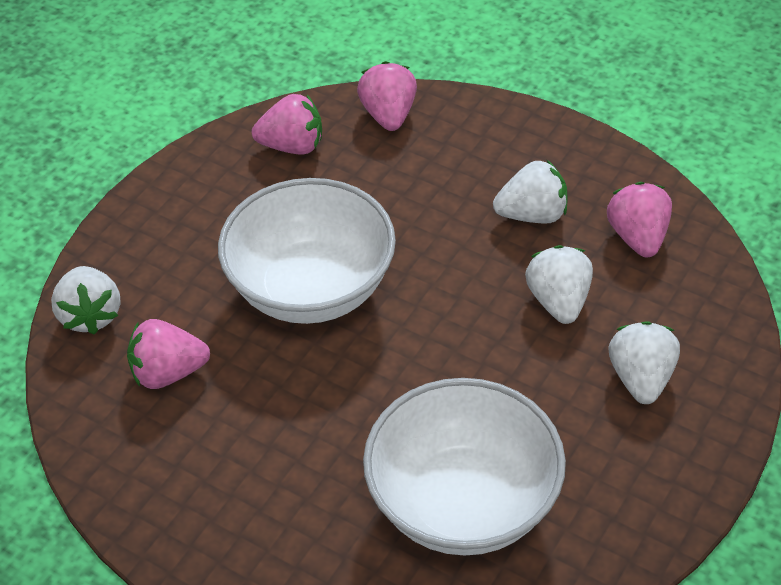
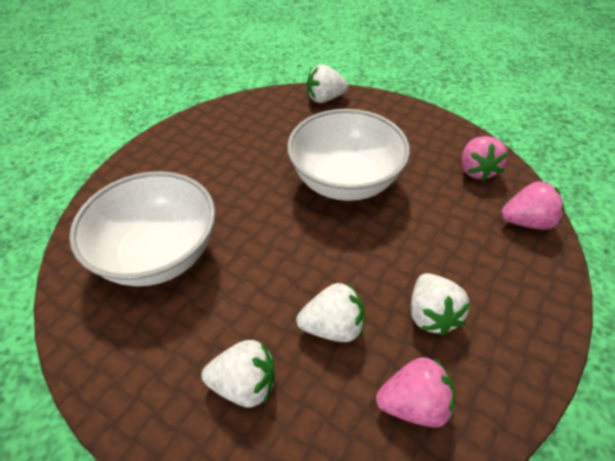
camera: 90 degrees right, 0 degrees up
(168, 373) = (283, 127): pink strawberry -> none

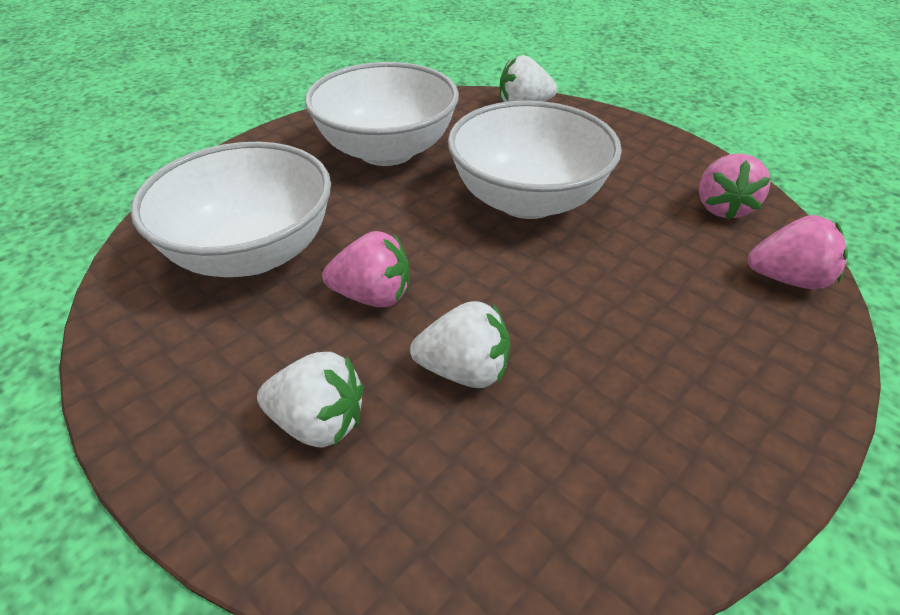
camera: 10 degrees right, 5 degrees down
(235, 151) = (387, 150): none -> white bowl
(414, 403) = (561, 489): pink strawberry -> pink strawberry (373, 296)
(431, 314) = (615, 376): white strawberry -> none

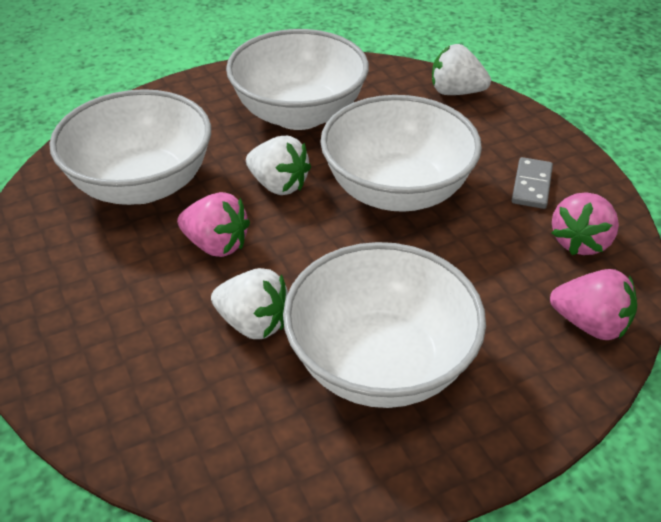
camera: 20 degrees right, 0 degrees up
(319, 422) = (127, 331): white strawberry -> white strawberry (278, 185)
(625, 374) = (380, 363): none -> white bowl
(645, 169) = (531, 185): none -> grey domino

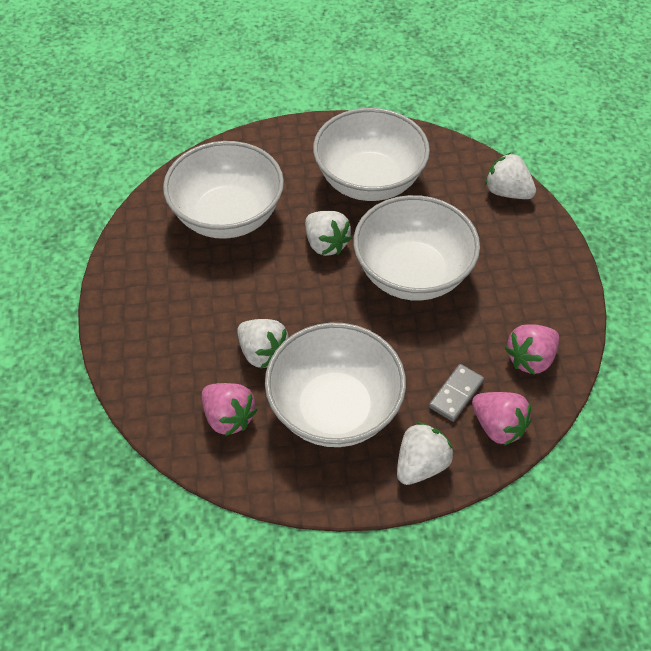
camera: 20 degrees right, 10 degrees up
(216, 245) = (261, 283): pink strawberry -> pink strawberry (228, 417)
(525, 397) = (421, 465): none -> white strawberry
(531, 185) = (520, 299): grey domino -> grey domino (456, 394)

